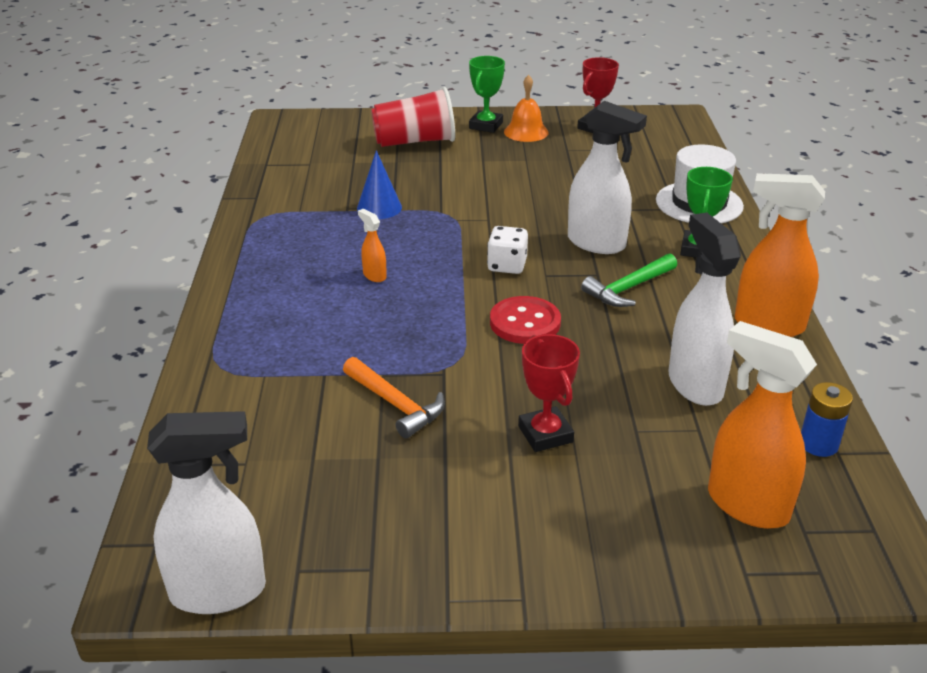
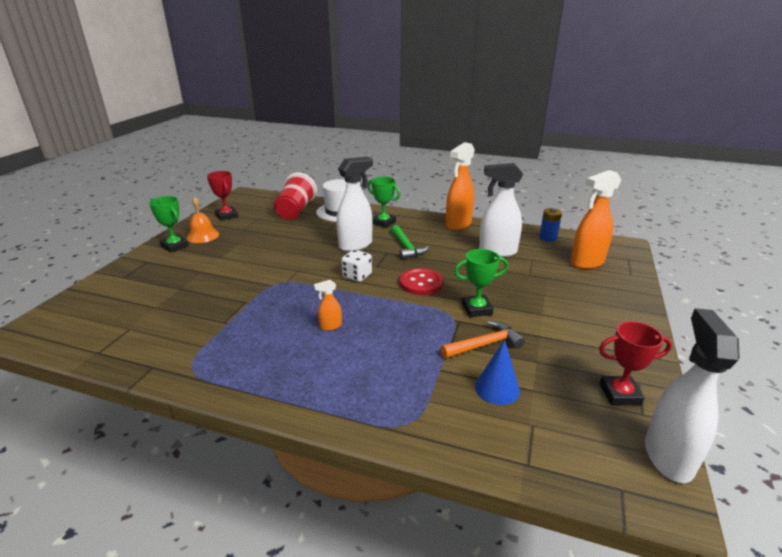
camera: 70 degrees left, 5 degrees down
(379, 207) = (239, 308): blue cone -> blue cone (497, 388)
(415, 142) = (160, 275): red cup -> red cup (296, 210)
(484, 385) = (477, 309): none -> green trophy
(545, 434) = (526, 299): red trophy -> red trophy (620, 394)

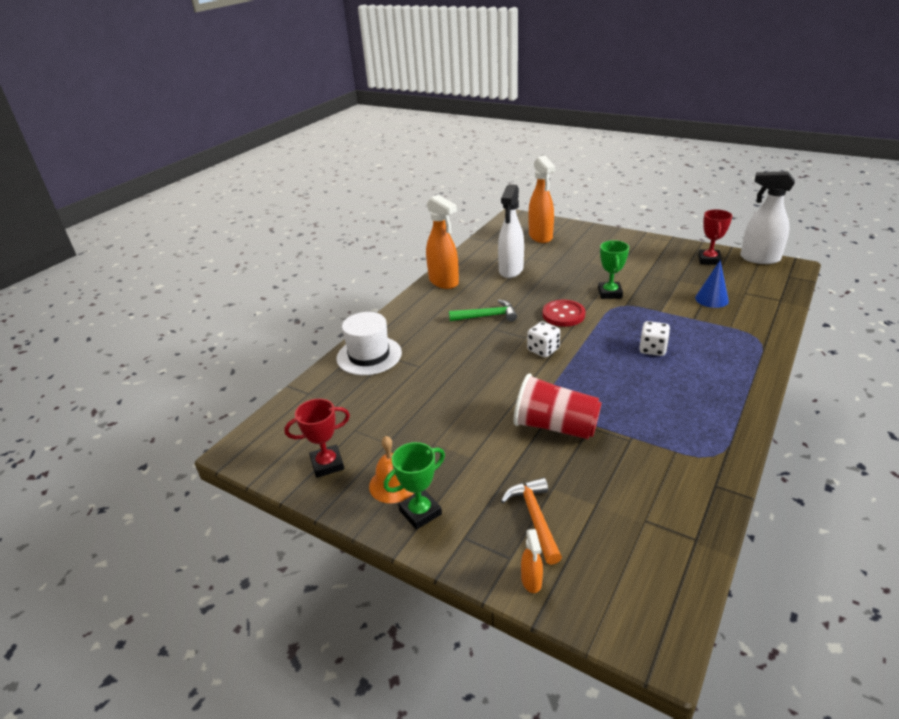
camera: 75 degrees left, 5 degrees up
(296, 210) = (344, 393): red cup -> red cup (555, 426)
(330, 326) = (637, 369): orange spray bottle -> orange spray bottle (531, 581)
(356, 245) = (471, 347): white spray bottle -> none
(367, 336) = (652, 349): none -> white dice
(383, 223) = (418, 326): green trophy -> none
(484, 344) = (660, 297): orange hammer -> orange hammer (535, 518)
(548, 238) = (490, 244): blue battery -> none

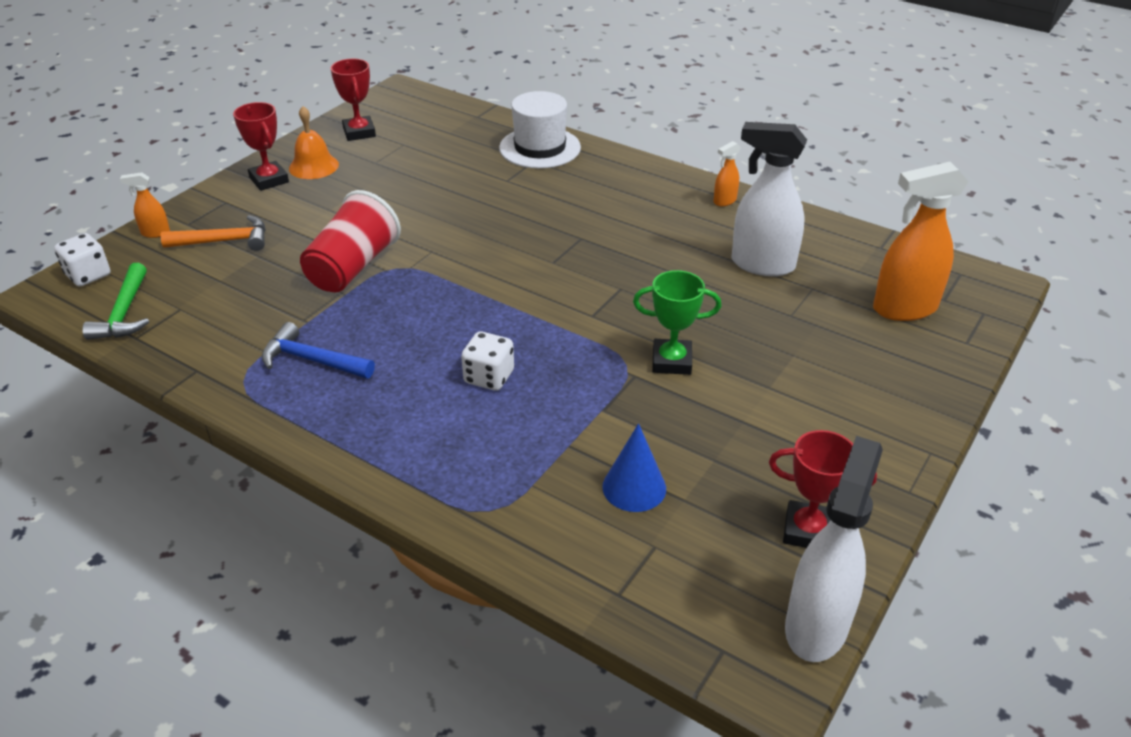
camera: 90 degrees right, 5 degrees up
(420, 512) = (269, 180): green trophy -> red trophy
(444, 282) = (724, 201): orange spray bottle -> orange spray bottle, size x0.46
(487, 316) = (616, 233): green hammer -> green hammer (124, 313)
(543, 350) = (516, 274): white dice -> white dice (88, 275)
(563, 315) = (608, 303): red button -> none
(673, 425) = (312, 360): none -> blue hammer

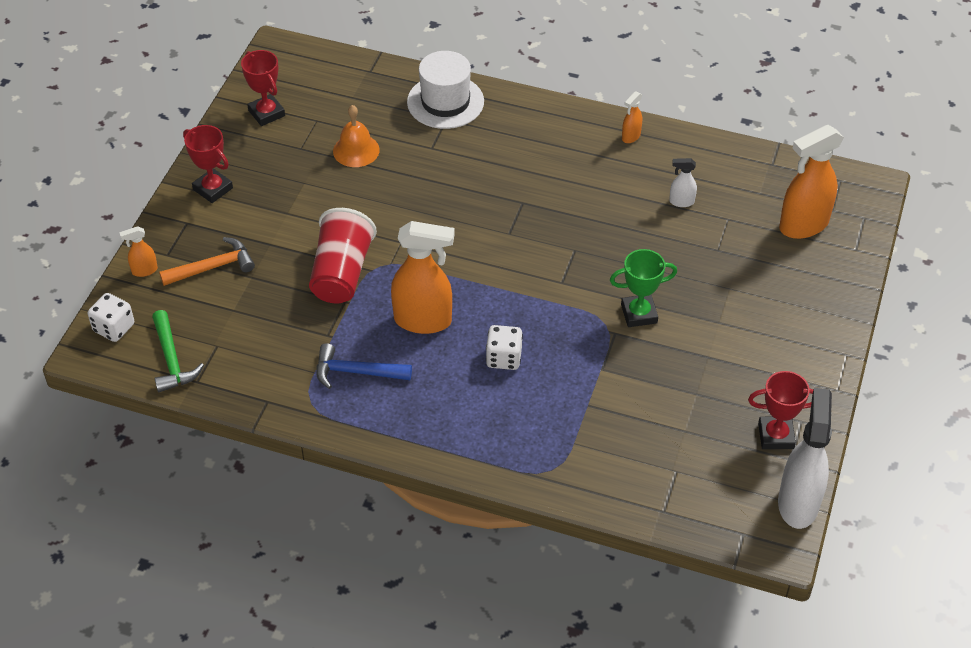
camera: 15 degrees left, 10 degrees up
(313, 166) = (245, 164): orange bell -> orange bell (356, 150)
(416, 325) = (423, 320): none -> orange spray bottle
(634, 487) = (647, 429): blue cone -> none
(761, 264) = (681, 202): white spray bottle -> white spray bottle, size x0.46

